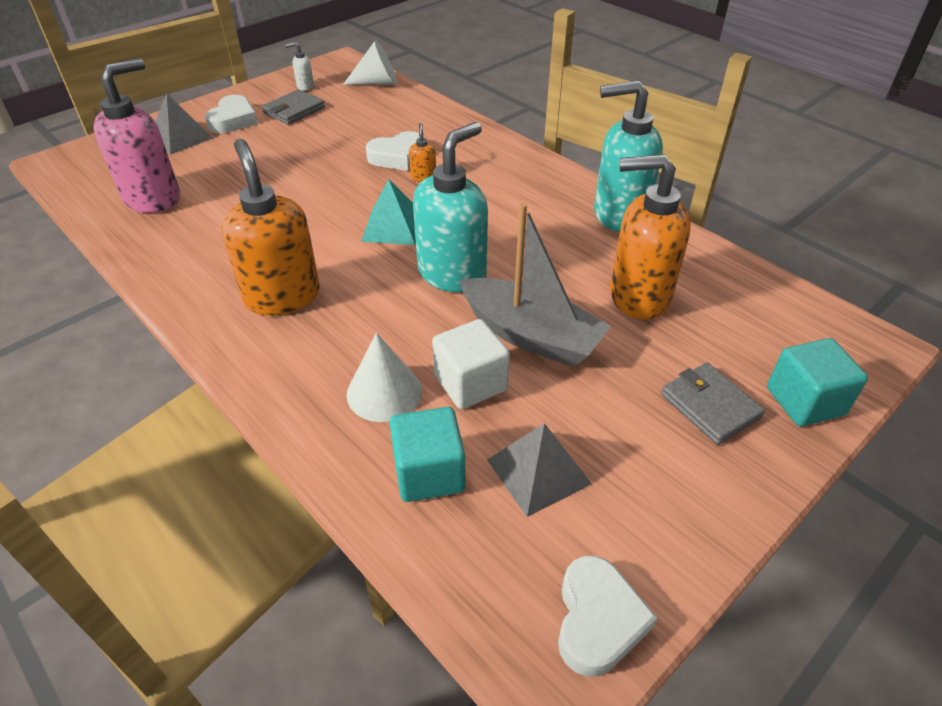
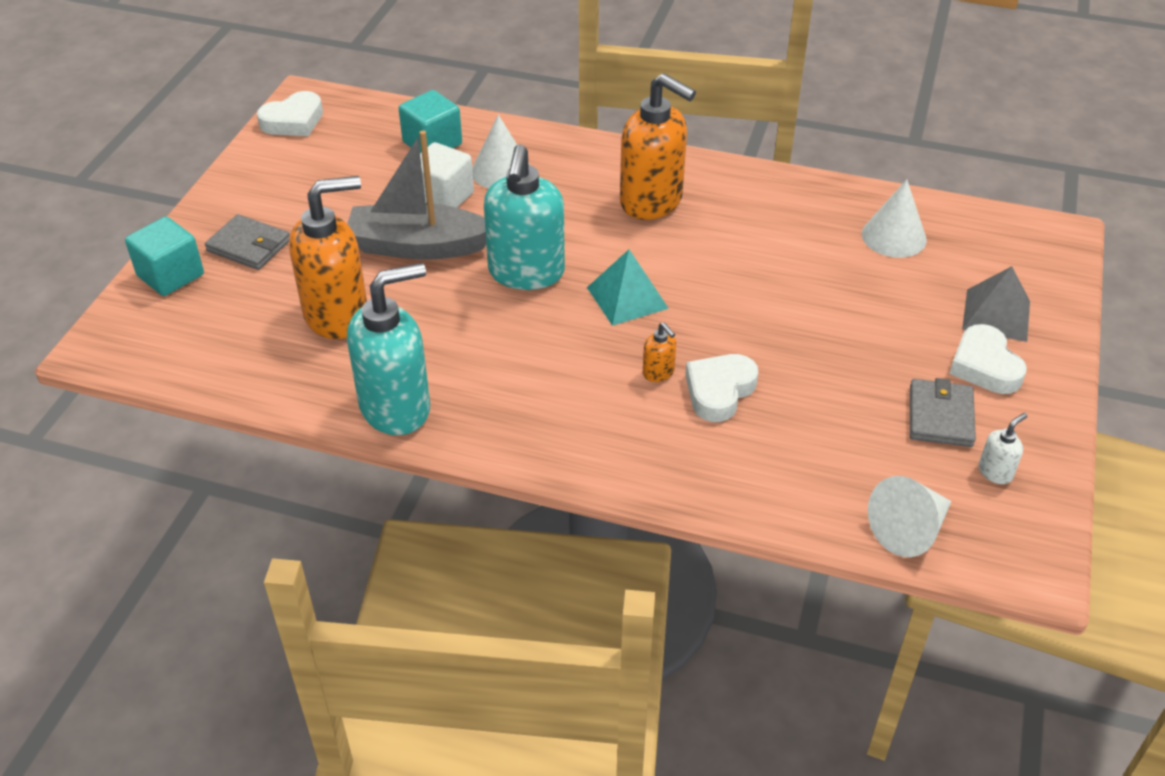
camera: 150 degrees right, 0 degrees up
(153, 198) = (894, 236): pink soap dispenser -> white cone
(538, 471) = (361, 167): grey pyramid -> none
(597, 620) = (293, 121): white heart -> white heart turned 105 degrees counterclockwise

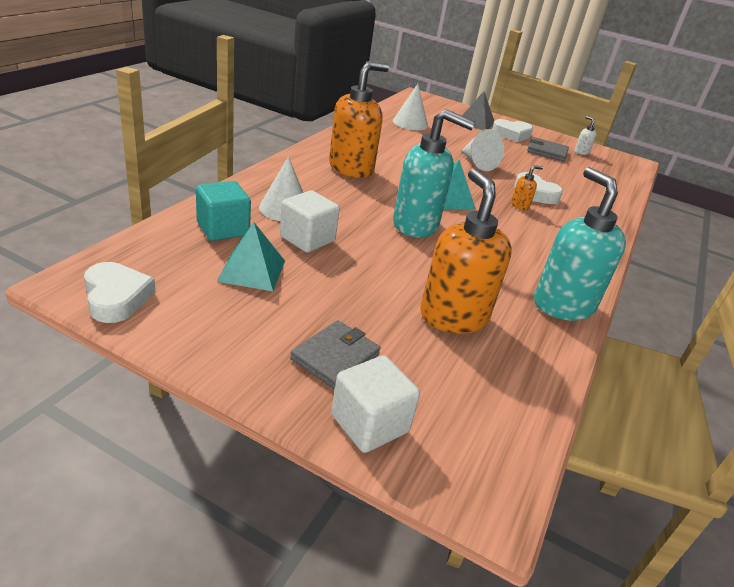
camera: 85 degrees left, 10 degrees down
(170, 275) = (369, 423): turquoise cube -> white cube
(364, 176) = (252, 270): none -> turquoise pyramid
(418, 246) = (369, 262): grey boat -> none
(909, 530) = (622, 178): white cone -> white cone (477, 163)

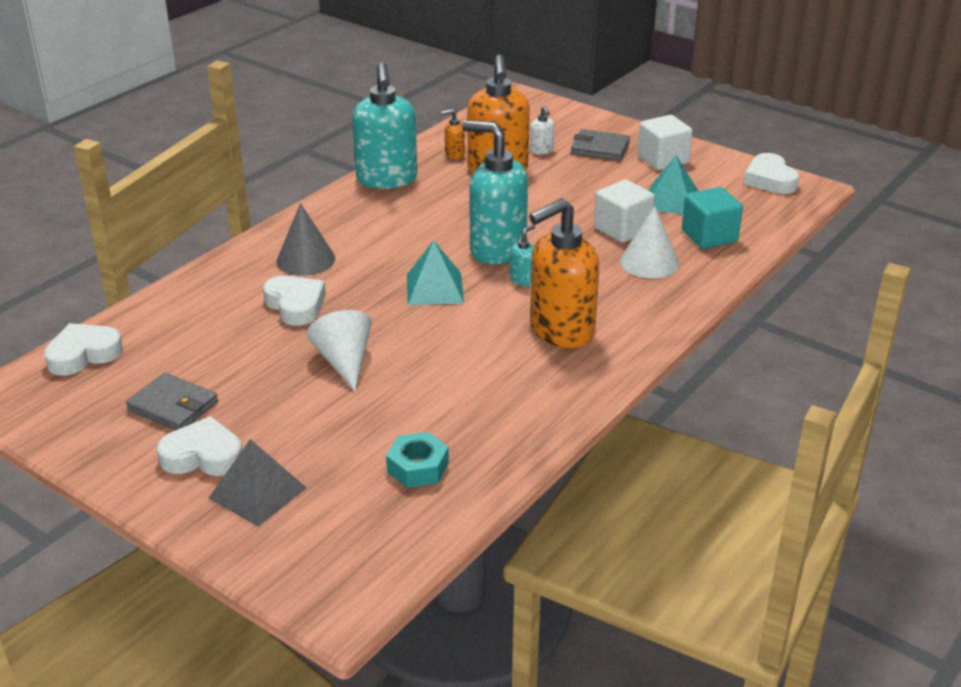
camera: 165 degrees left, 0 degrees up
(335, 357) = (600, 148): grey wallet -> grey wallet turned 60 degrees clockwise
(369, 423) = (581, 121): white cube -> white cube (662, 160)
(387, 201) = (523, 280): none -> turquoise soap dispenser
(410, 123) = (418, 467): white cone -> turquoise nut
(520, 206) = (337, 283): orange soap dispenser -> orange soap dispenser (454, 154)
(558, 224) = (305, 259): none -> grey cone
(581, 152) = (94, 413): white soap dispenser -> white soap dispenser (541, 151)
(622, 176) = (83, 354): none -> white heart

